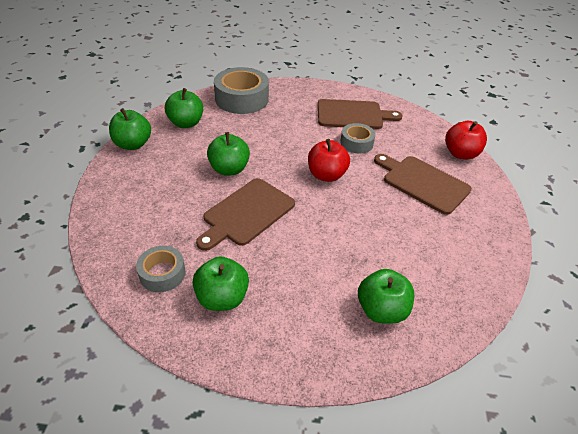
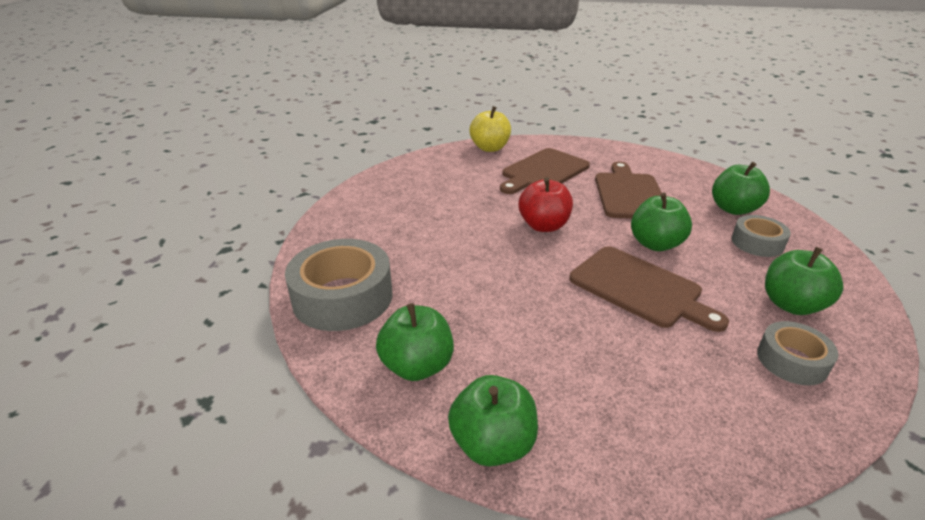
camera: 85 degrees left, 10 degrees down
(229, 169) = (549, 306): green apple -> green apple (655, 244)
(353, 115) = (408, 199): brown cutting board -> brown cutting board (629, 194)
(356, 143) = (473, 201): grey tape -> grey tape (757, 243)
(460, 154) = (490, 148): red apple -> yellow apple

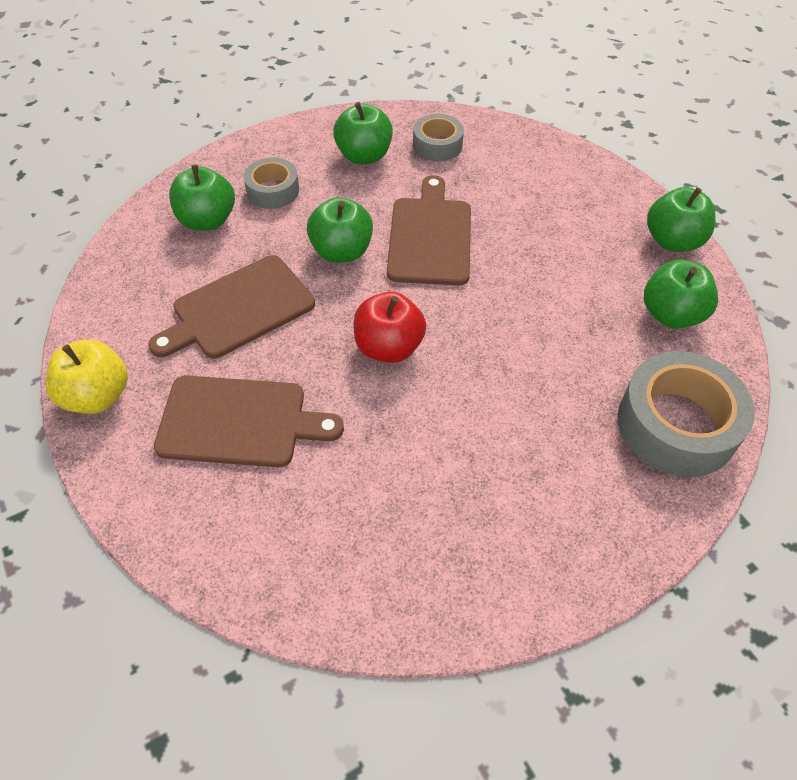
camera: 130 degrees left, 20 degrees up
(490, 148) = (199, 542): yellow apple -> yellow apple (97, 396)

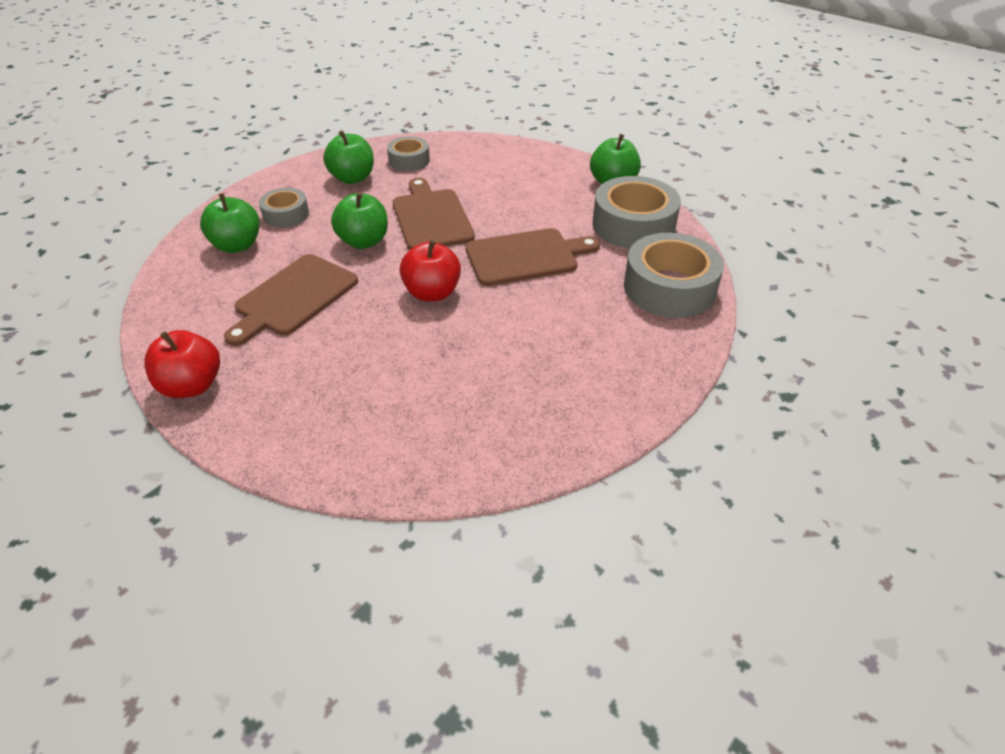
camera: 20 degrees left, 10 degrees down
(97, 396) = (192, 385): yellow apple -> red apple
(239, 422) = (330, 371): brown cutting board -> brown cutting board (526, 257)
(671, 314) = (633, 225): green apple -> grey tape

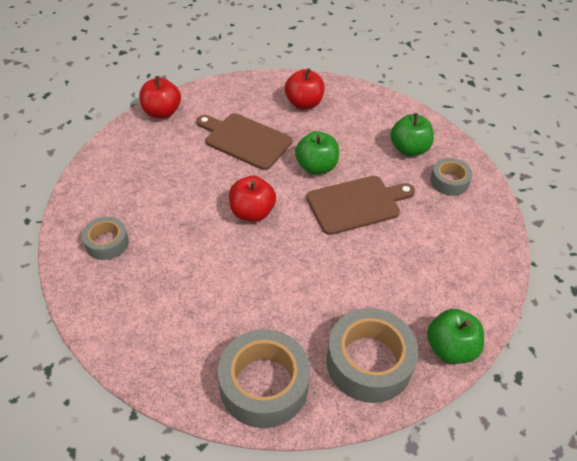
camera: 85 degrees right, 5 degrees up
(237, 245) = (304, 103): green apple -> red apple
(286, 215) = (346, 120): grey tape -> grey tape (107, 243)
(526, 257) = (305, 271): brown cutting board -> none

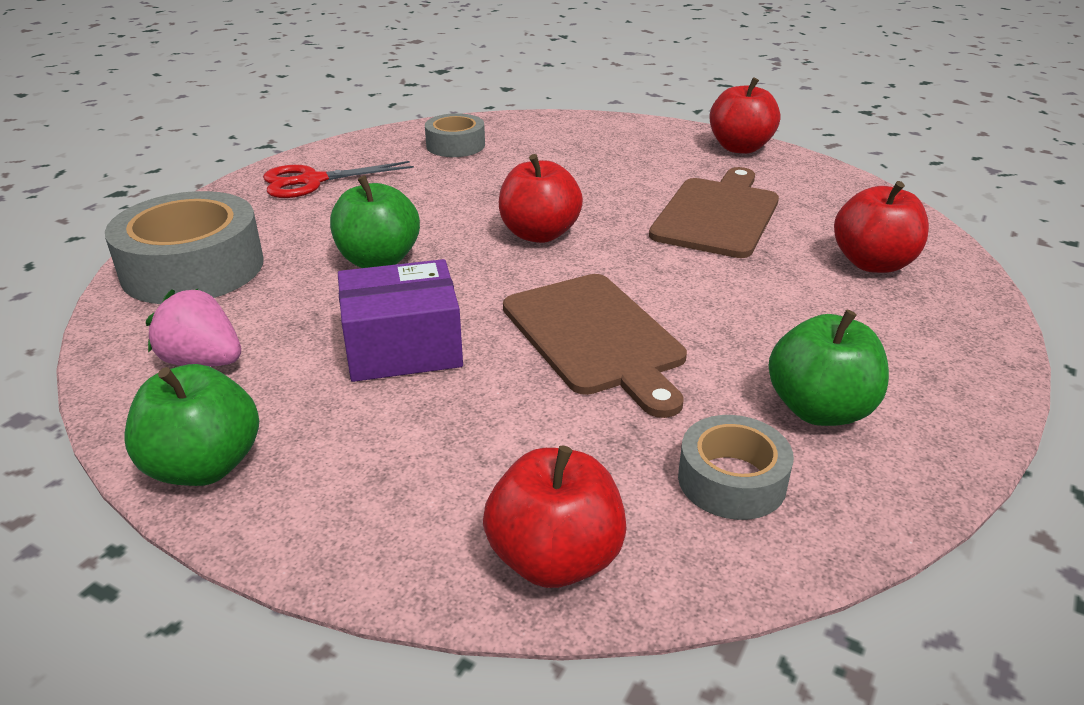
camera: 85 degrees right, 15 degrees down
(143, 327) = (312, 181): none -> red scissors
(316, 167) = (684, 287): green apple -> green apple (378, 260)
(360, 275) = (403, 347): none -> purple box
(369, 362) = (203, 361): grey tape -> pink strawberry
(491, 234) = (555, 558): none -> red apple

